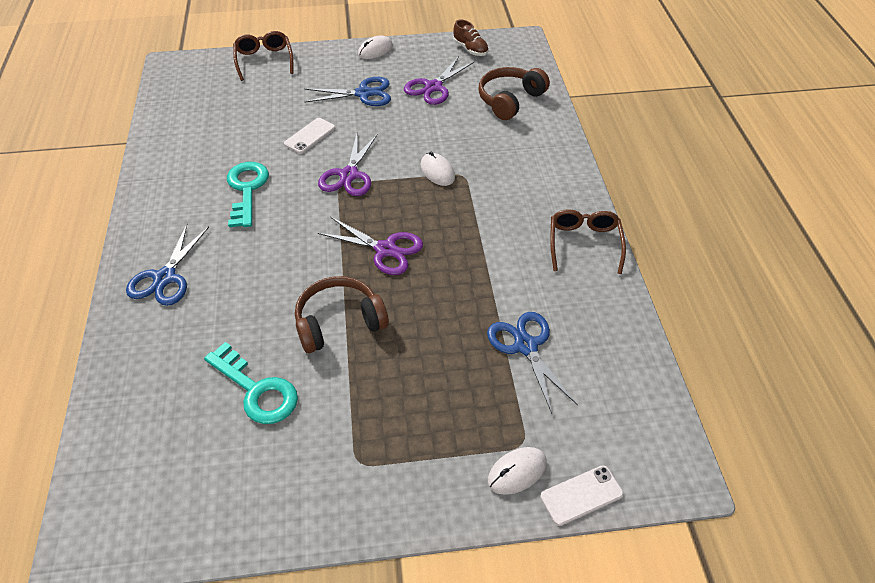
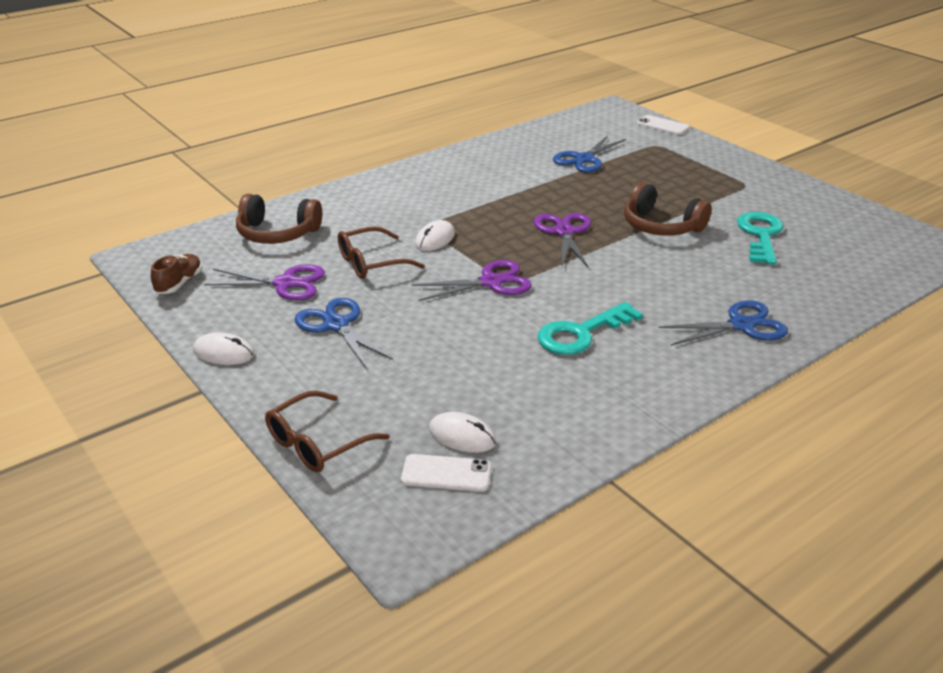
camera: 120 degrees left, 15 degrees down
(310, 136) = (453, 330): white phone -> white phone (446, 473)
(517, 472) = (676, 142): white mouse -> white mouse (462, 436)
(584, 243) = (458, 161): brown glasses -> brown glasses (371, 263)

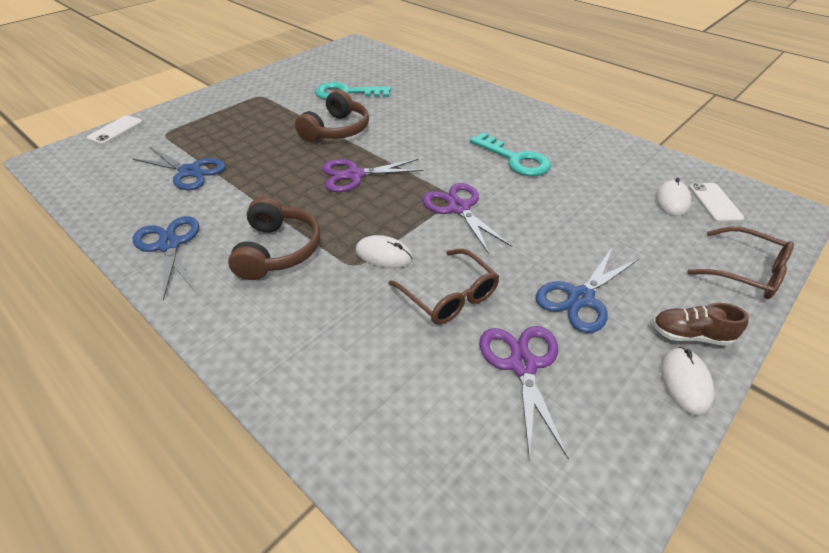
camera: 100 degrees left, 10 degrees up
(179, 283) = (576, 500): brown shoe -> brown shoe (690, 335)
(277, 233) = (398, 414): brown headphones -> brown headphones (278, 250)
(741, 325) = (472, 103): blue scissors -> blue scissors (169, 245)

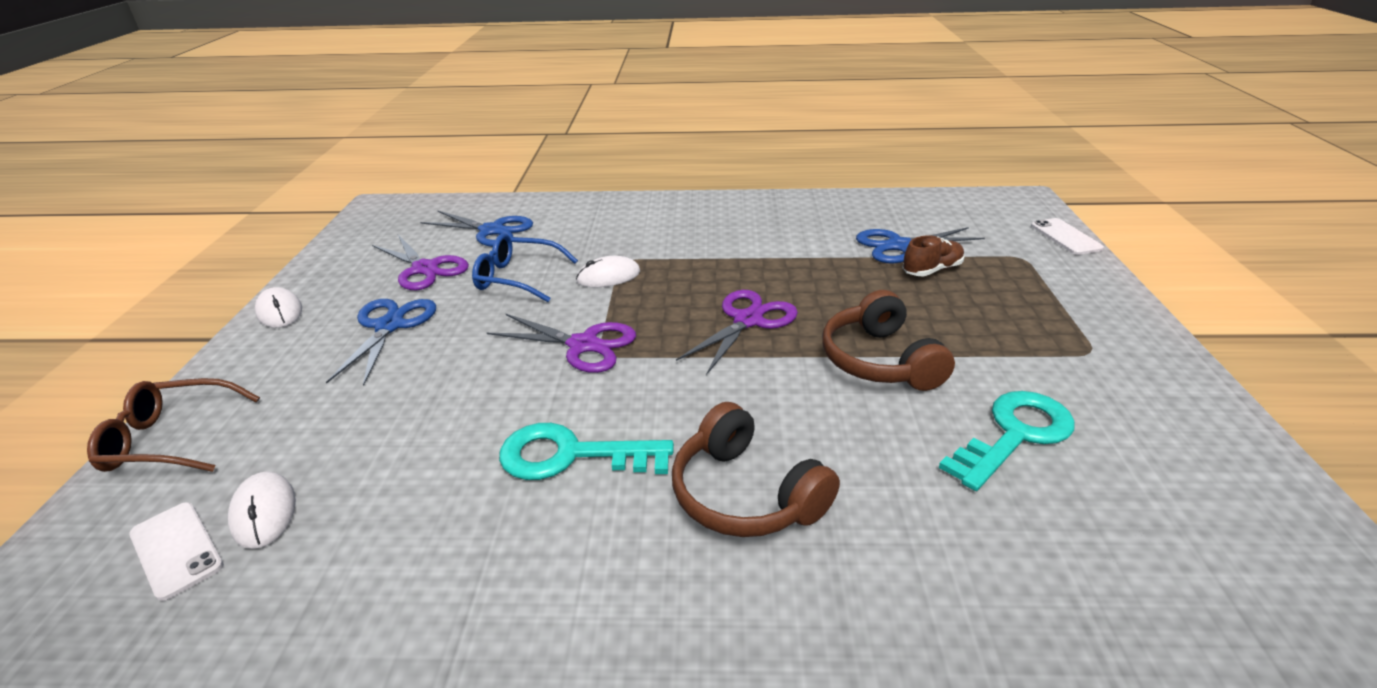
camera: 140 degrees right, 10 degrees down
(169, 245) = (783, 211): blue scissors -> blue scissors (492, 230)
(278, 250) = (699, 242): brown headphones -> brown headphones (745, 494)
(449, 296) = (517, 278): brown glasses -> blue glasses
(690, 335) = (268, 344): brown shoe -> brown shoe (932, 270)

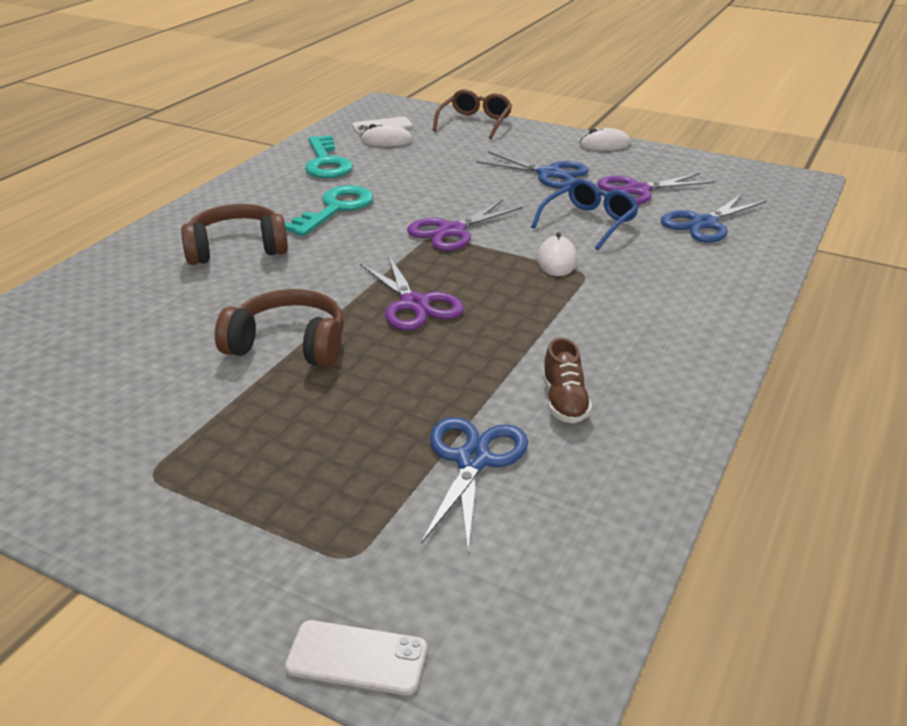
camera: 115 degrees right, 0 degrees up
(932, 270) = (394, 455): brown shoe -> brown shoe (564, 401)
(1014, 435) = (140, 364): turquoise key -> turquoise key (326, 162)

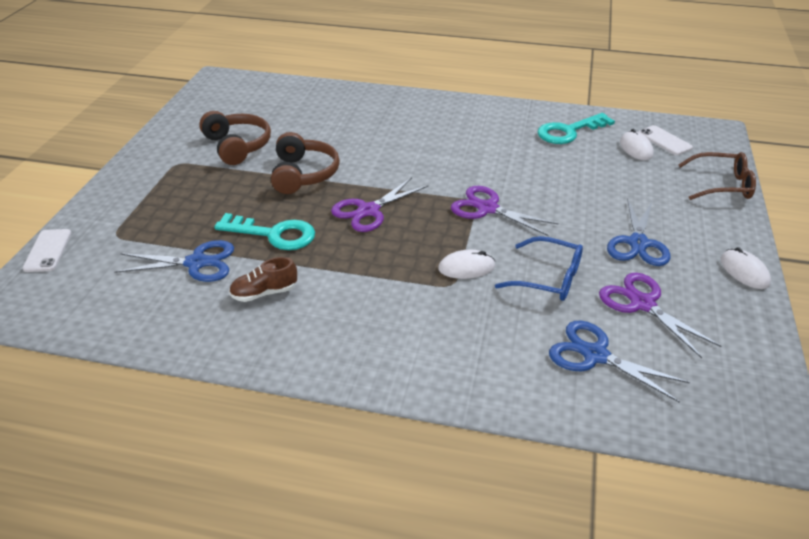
camera: 75 degrees right, 5 degrees up
(237, 248) = (412, 130): brown headphones -> brown headphones (237, 146)
(335, 209) = (492, 152): turquoise key -> turquoise key (274, 234)

